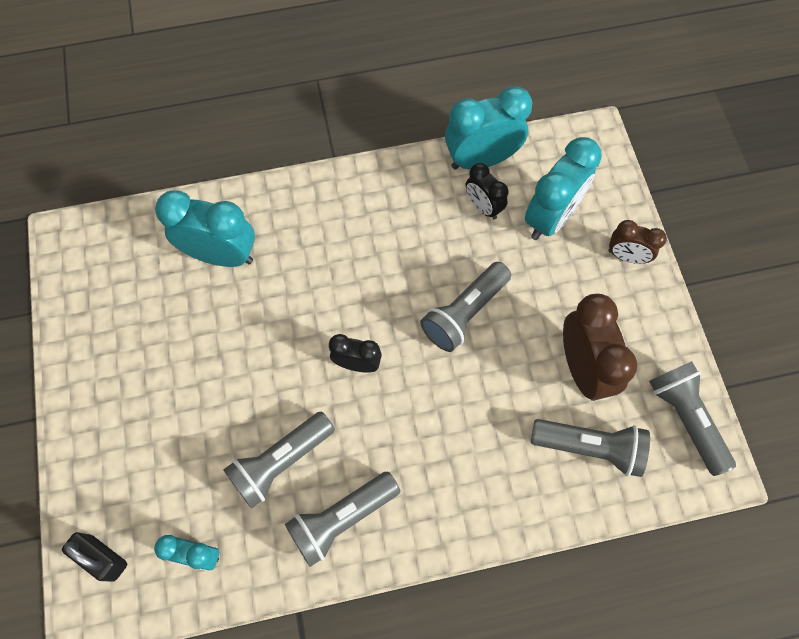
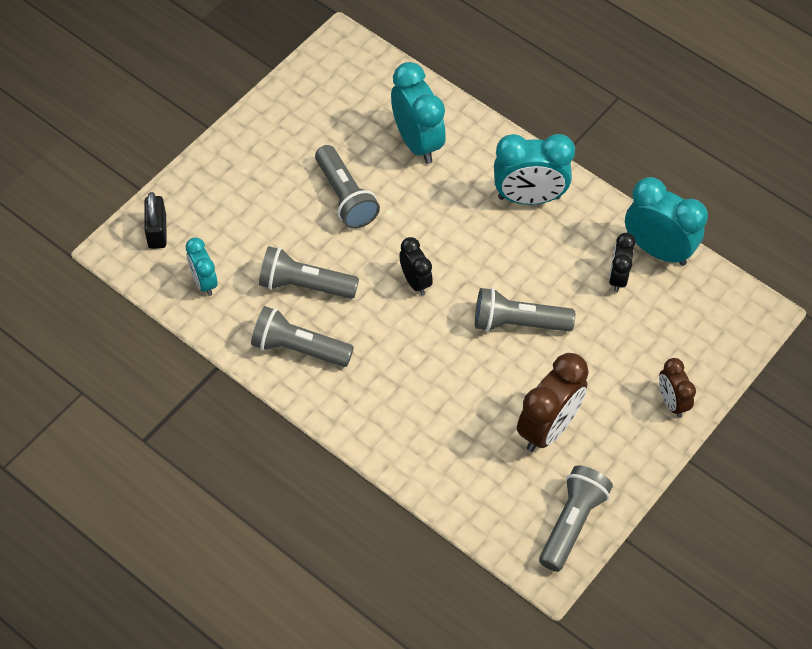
camera: 50 degrees right, 10 degrees down
(550, 217) = (654, 329): turquoise clock -> turquoise clock (529, 197)
(590, 447) = (489, 471): grey flashlight -> grey flashlight (345, 197)

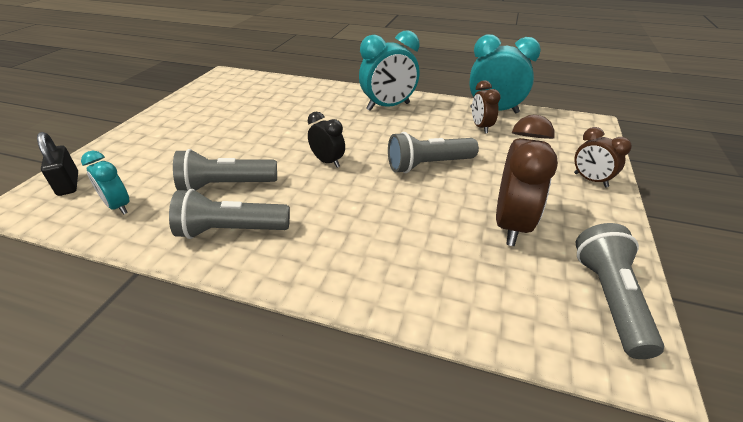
camera: 20 degrees left, 20 degrees down
(345, 197) = (248, 132): grey flashlight -> none
(417, 142) = (294, 100): turquoise clock -> none
(618, 278) = (481, 127): black clock -> brown clock

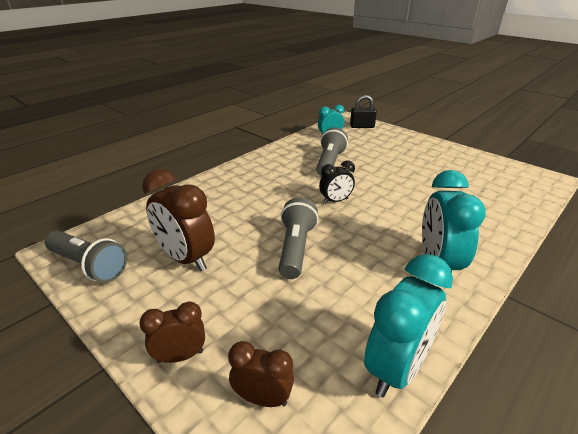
camera: 115 degrees right, 5 degrees down
(231, 230) = (283, 160): grey flashlight -> none
(481, 127) = (350, 323): brown clock -> brown clock (262, 398)

